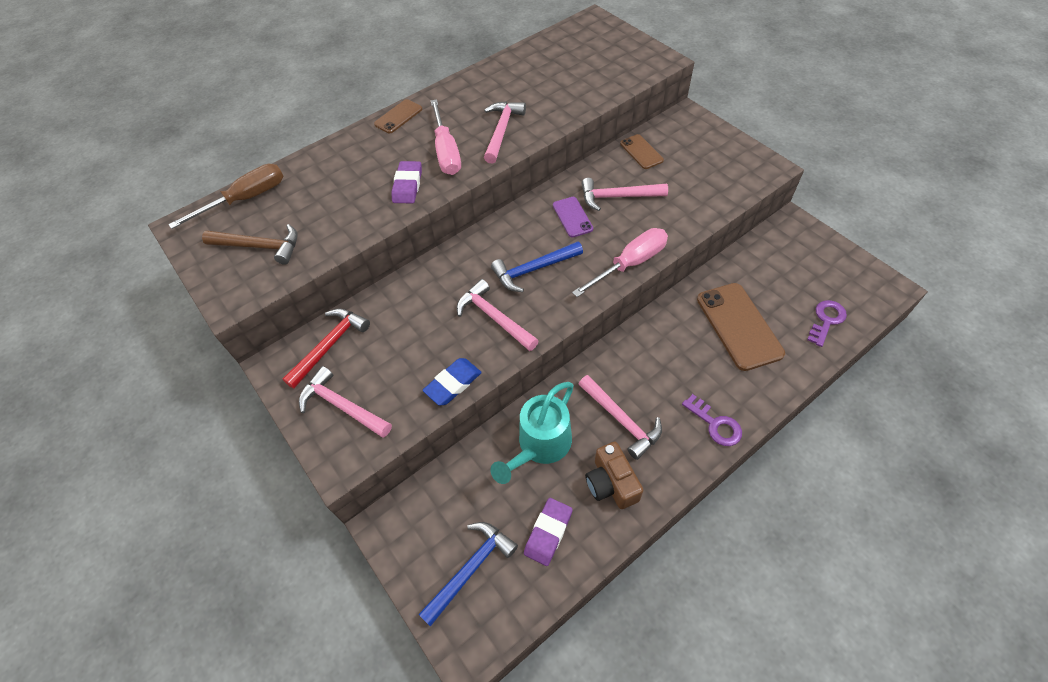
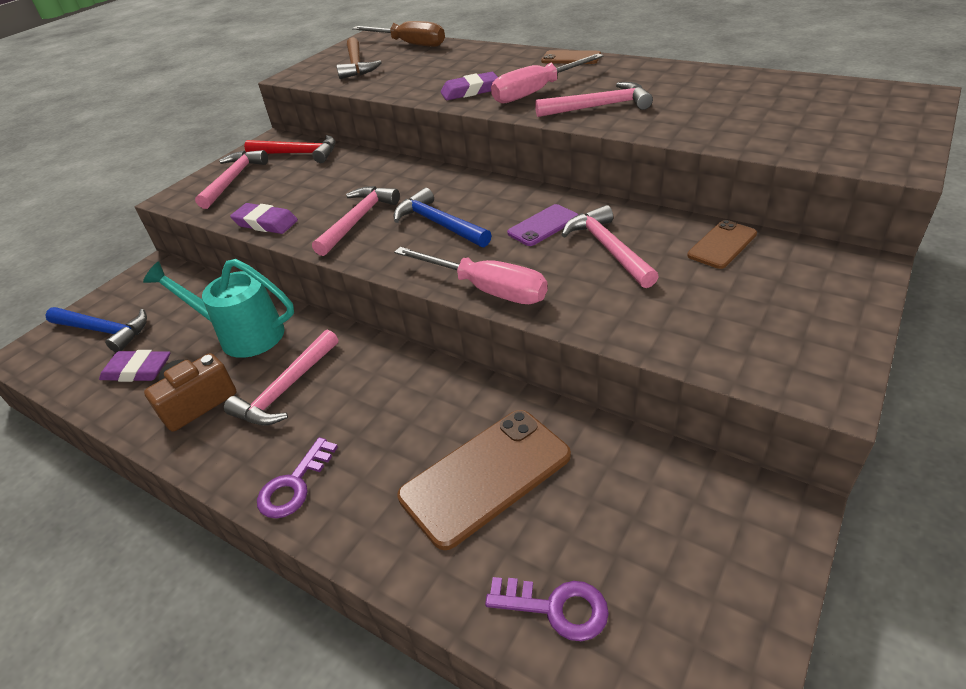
camera: 70 degrees right, 15 degrees down
(453, 384) = (265, 223): blue eraser -> purple eraser

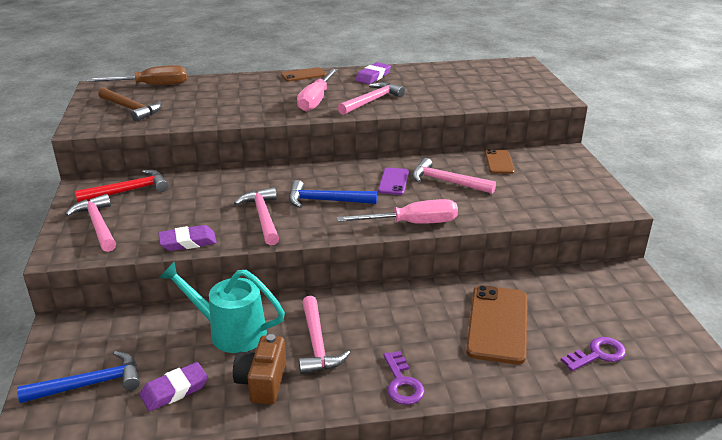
camera: 45 degrees left, 10 degrees down
(242, 335) = (229, 332): turquoise watering can -> turquoise watering can turned 45 degrees clockwise
(470, 91) = (266, 109): purple eraser -> purple eraser (373, 76)

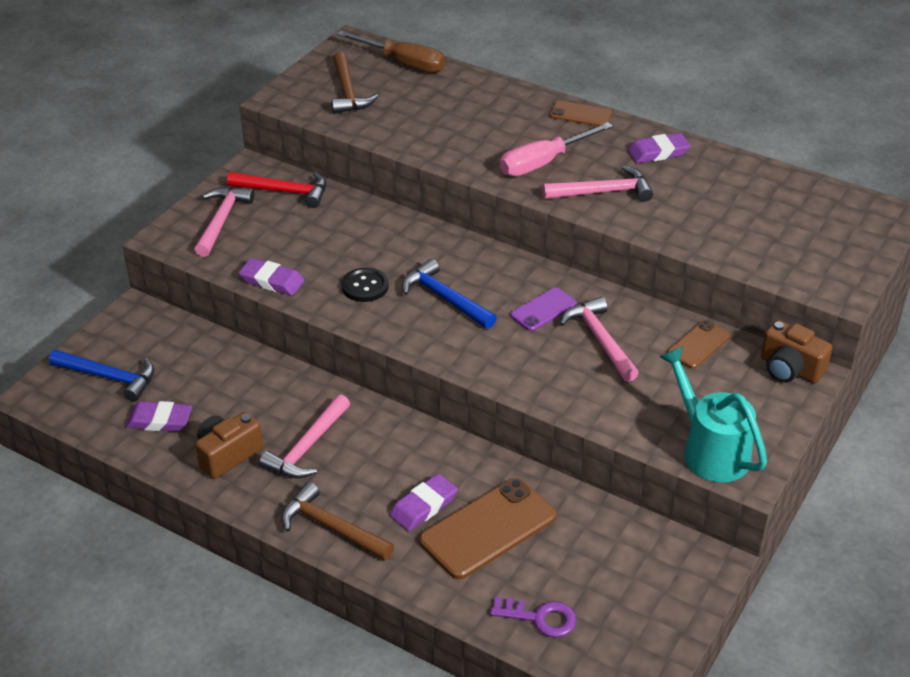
camera: 40 degrees right, 10 degrees up
(229, 332) = (252, 392): turquoise watering can -> turquoise watering can (709, 450)
(263, 217) = (365, 286): pink hammer -> black button
(402, 383) = (331, 528): purple key -> brown hammer
(412, 224) = (492, 372): pink screwdriver -> none
(442, 334) = (423, 506): none -> purple eraser
(556, 153) = (790, 369): none -> brown camera

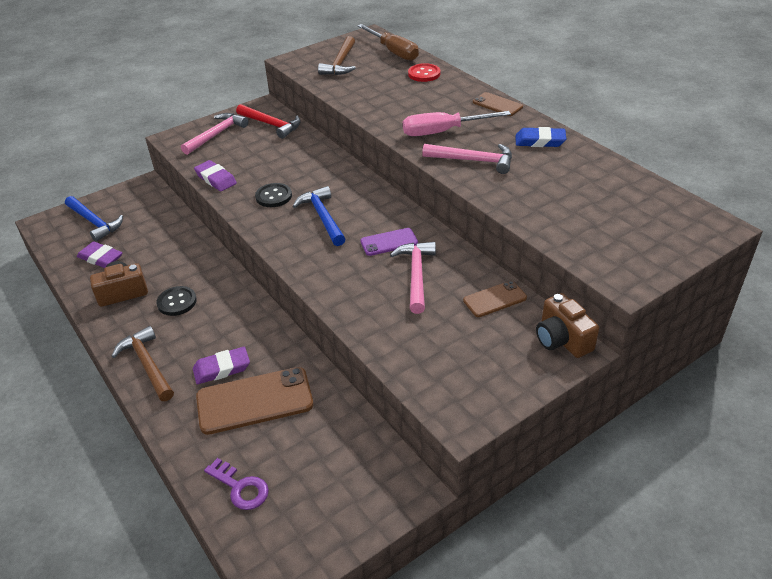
camera: 25 degrees right, 0 degrees up
(307, 447) = (177, 302): pink hammer -> black button
(465, 88) = (424, 74): none -> red button
(658, 152) = (540, 141): purple eraser -> blue eraser
(709, 450) = (444, 388): turquoise watering can -> none

